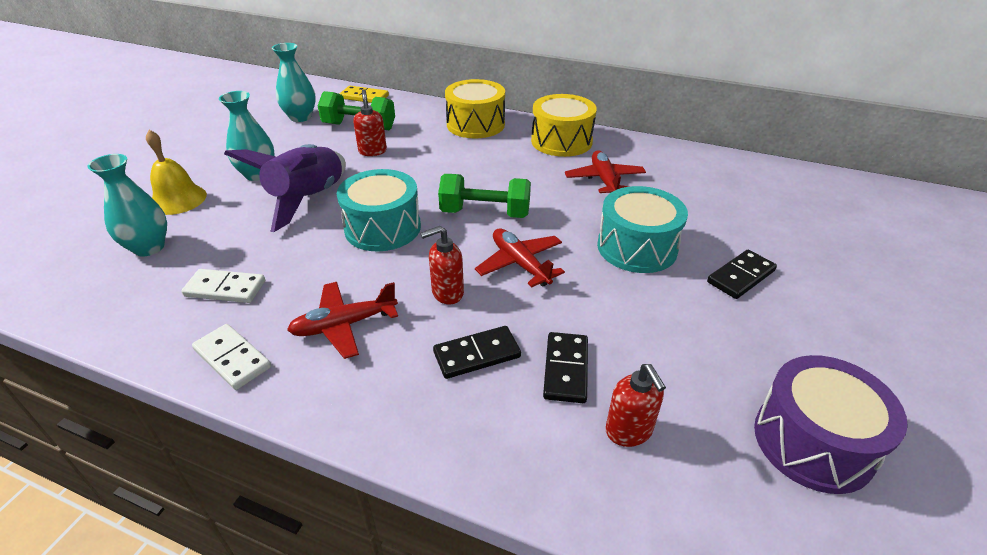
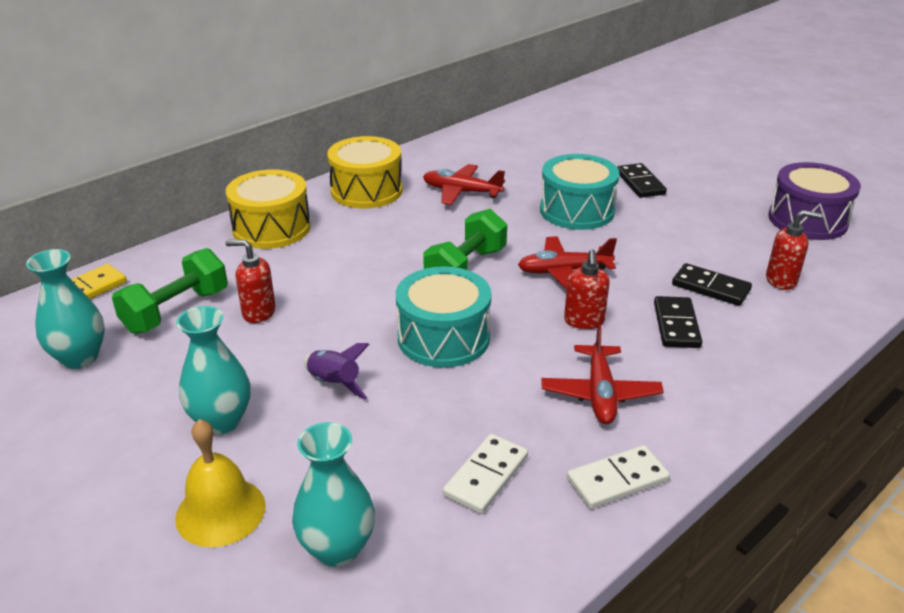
camera: 65 degrees left, 5 degrees down
(308, 200) = (334, 383): purple rocket -> purple rocket, size x0.48

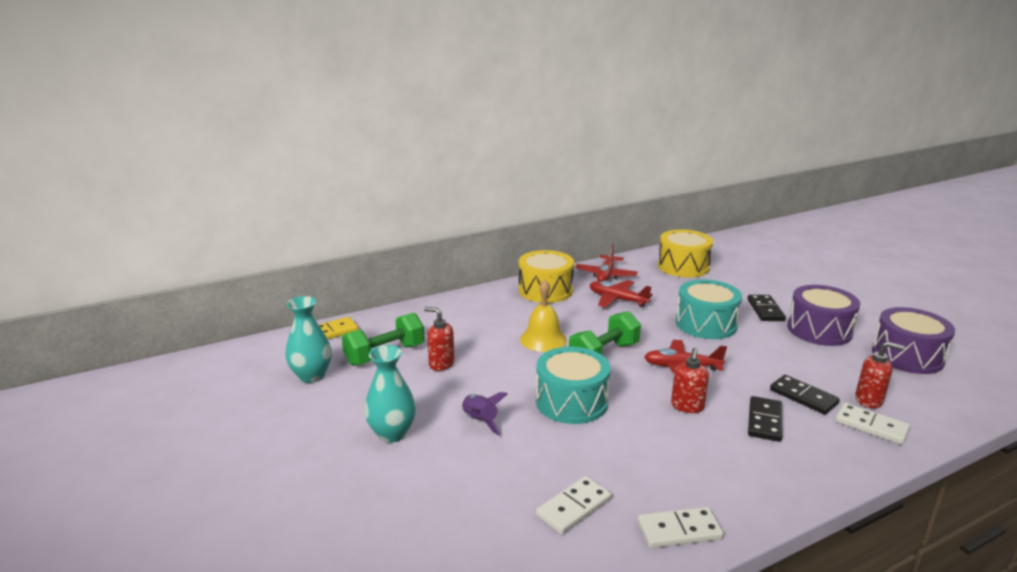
camera: 15 degrees right, 10 degrees down
(220, 511) = (372, 495): yellow bell -> yellow bell (543, 339)
(271, 228) = (468, 308): yellow drum -> yellow drum (683, 266)
(337, 548) = (446, 537): turquoise vase -> none
(600, 393) = (684, 462): red plane -> red plane (606, 275)
(706, 201) = (819, 330): none -> purple drum
(791, 311) = (871, 426): none -> white domino

